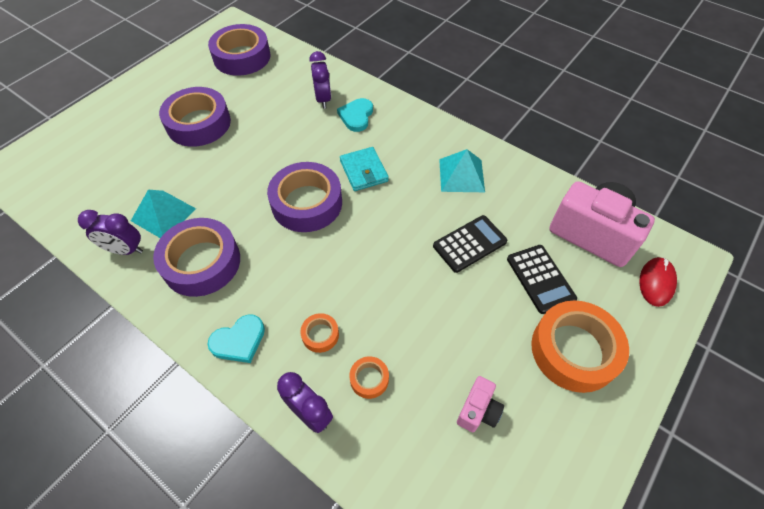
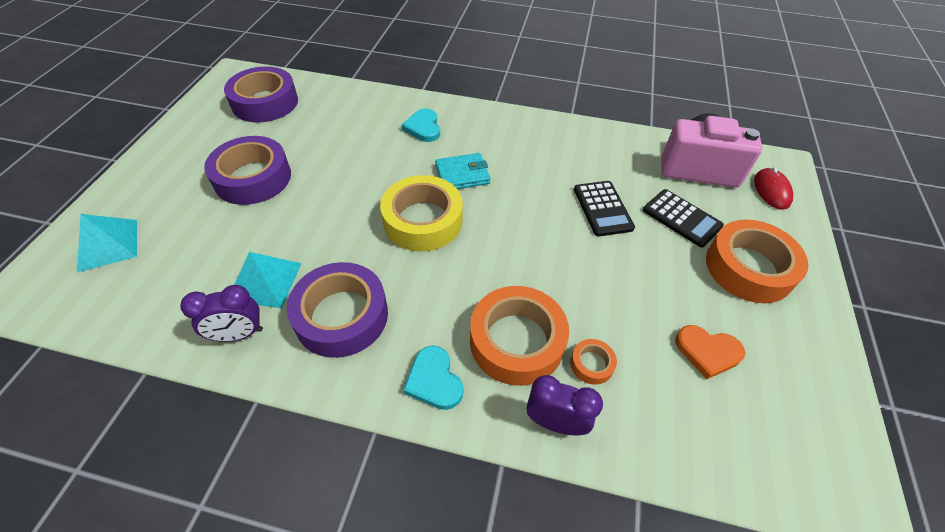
camera: 25 degrees left, 5 degrees down
(239, 341) = (434, 380): turquoise heart -> turquoise heart turned 120 degrees clockwise
(307, 203) = (423, 220): purple tape -> yellow tape
(320, 335) = (516, 341): orange tape -> orange tape, size x2.26
(323, 99) = (379, 121): purple clock -> none
(364, 171) = (462, 174): turquoise wallet -> turquoise wallet turned 60 degrees counterclockwise
(461, 175) = (556, 152): turquoise pyramid -> turquoise pyramid (108, 245)
(469, 244) = (602, 208): black calculator -> black calculator turned 135 degrees clockwise
(478, 410) = (707, 352): pink camera -> orange heart

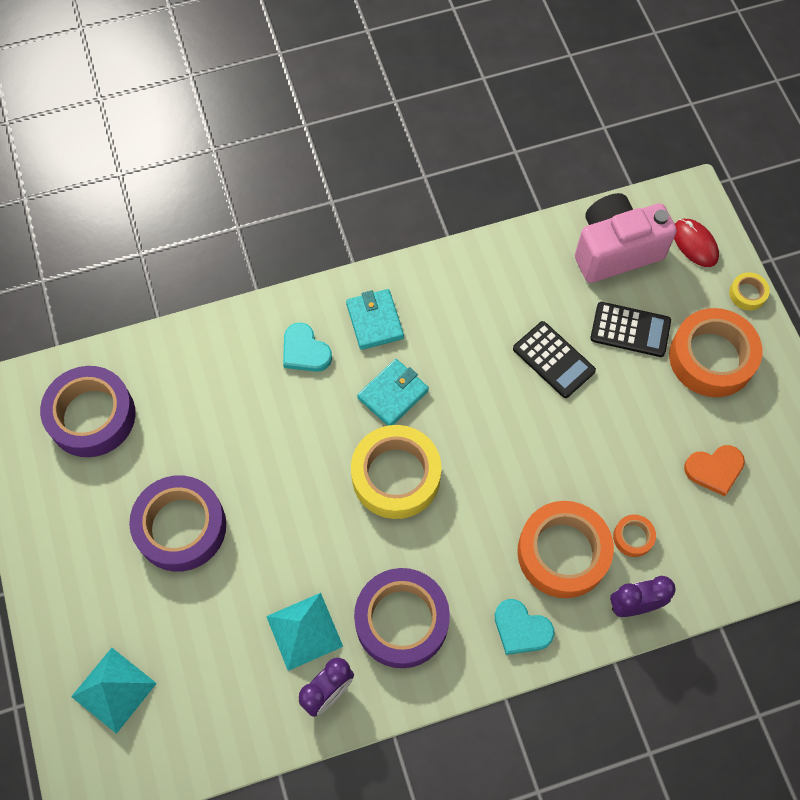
camera: 30 degrees left, 15 degrees up
(484, 132) = (374, 321): none -> turquoise wallet
(807, 240) = (747, 294): none -> yellow tape

